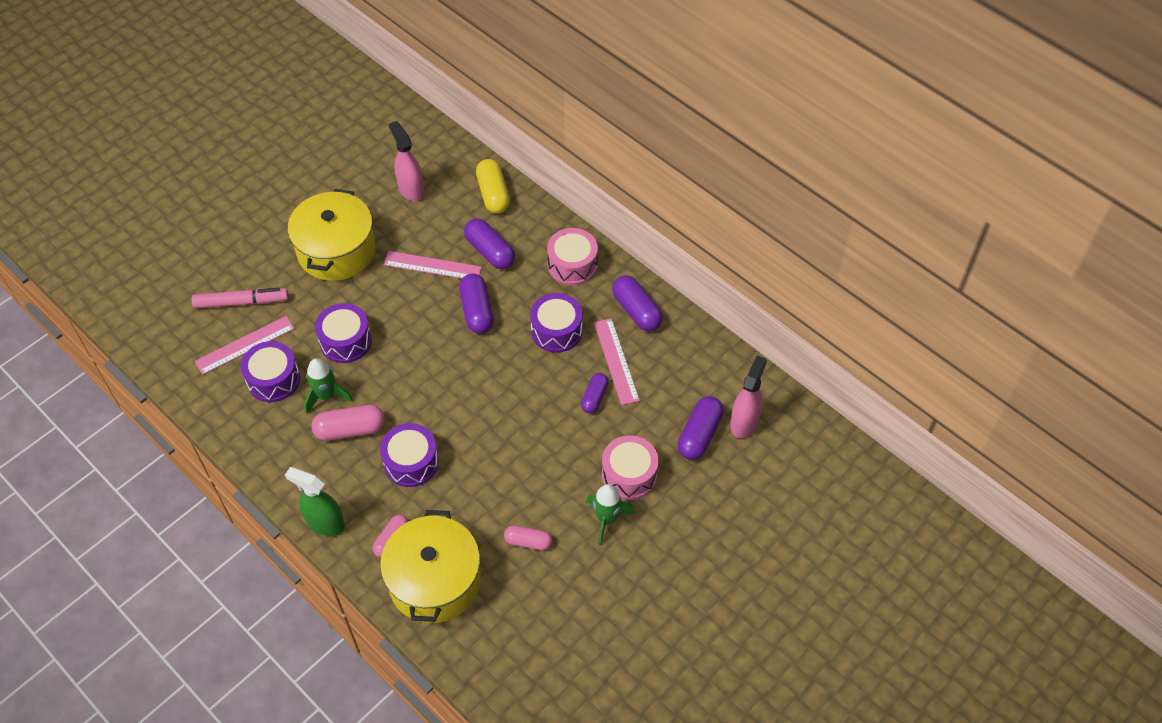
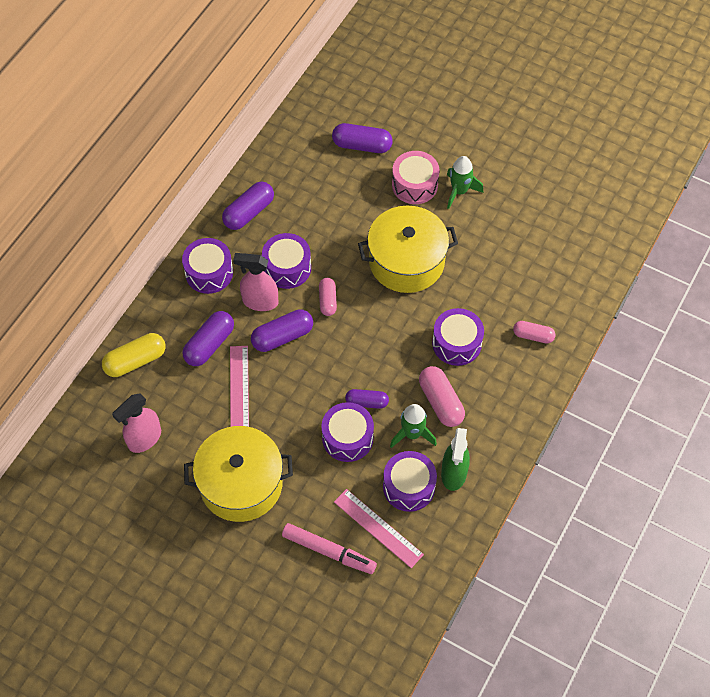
camera: 105 degrees left, 5 degrees up
(241, 302) = (329, 551): pink marker -> pink marker turned 135 degrees clockwise
(325, 523) = (536, 391): green spray bottle -> green spray bottle (453, 474)
(434, 581) = (556, 294): yellow pot -> yellow pot (406, 261)
(528, 542) = (498, 239): pink capsule -> pink capsule (327, 300)
(572, 265) = (209, 272): pink drum -> purple drum
(594, 397) = (348, 224): purple capsule -> purple capsule (367, 402)
(616, 361) = (306, 216): pink ruler -> none
(744, 422) = (340, 118): pink spray bottle -> pink spray bottle (260, 301)

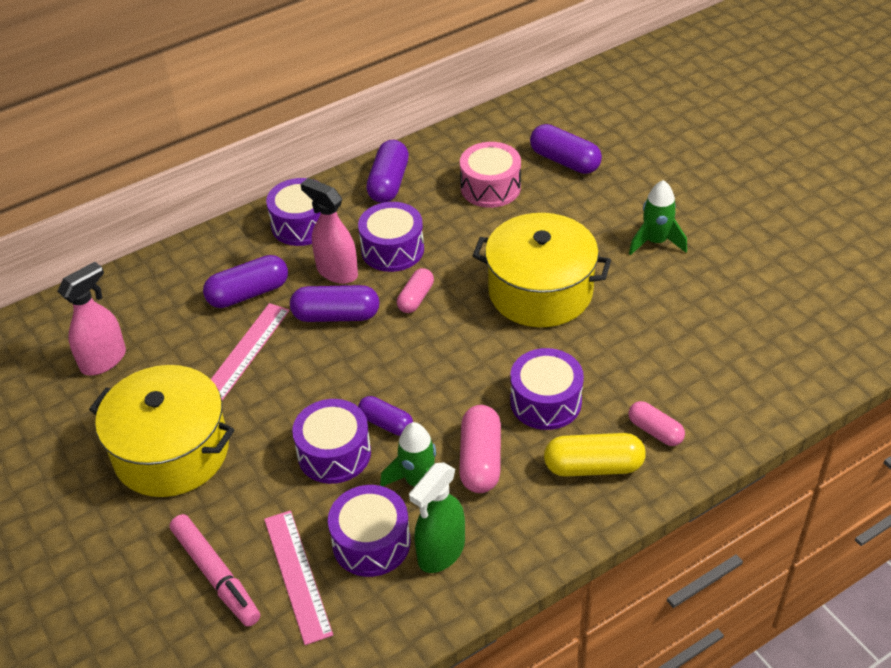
camera: 30 degrees right, 15 degrees down
(135, 361) = (157, 280): yellow capsule -> yellow capsule (593, 466)
(144, 439) = (104, 360): pink spray bottle -> pink spray bottle turned 150 degrees clockwise
(249, 212) = (388, 183): purple capsule -> purple capsule turned 60 degrees counterclockwise
(414, 185) = (603, 218): pink drum -> pink drum (490, 187)

